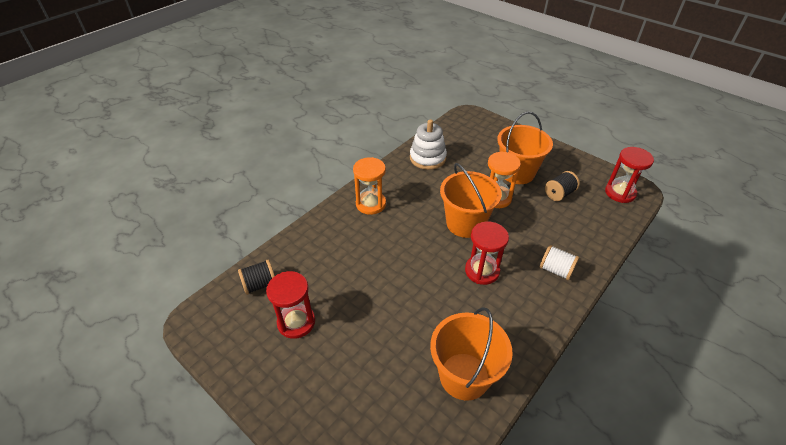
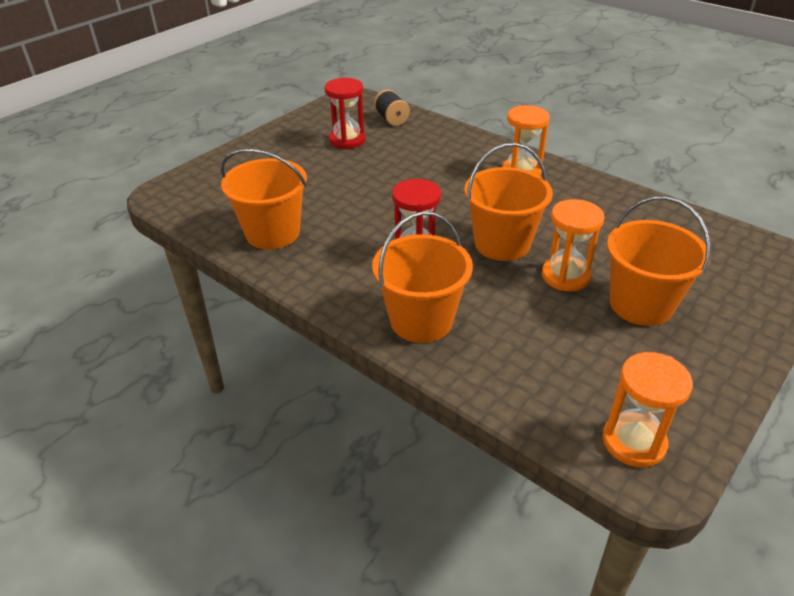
camera: 90 degrees right, 5 degrees down
(427, 158) = (638, 214): white stacking toy -> none
(555, 270) = (421, 320): white spool -> orange bucket
(559, 194) = (600, 350): black spool -> none
(620, 193) = (633, 442): red hourglass -> orange hourglass

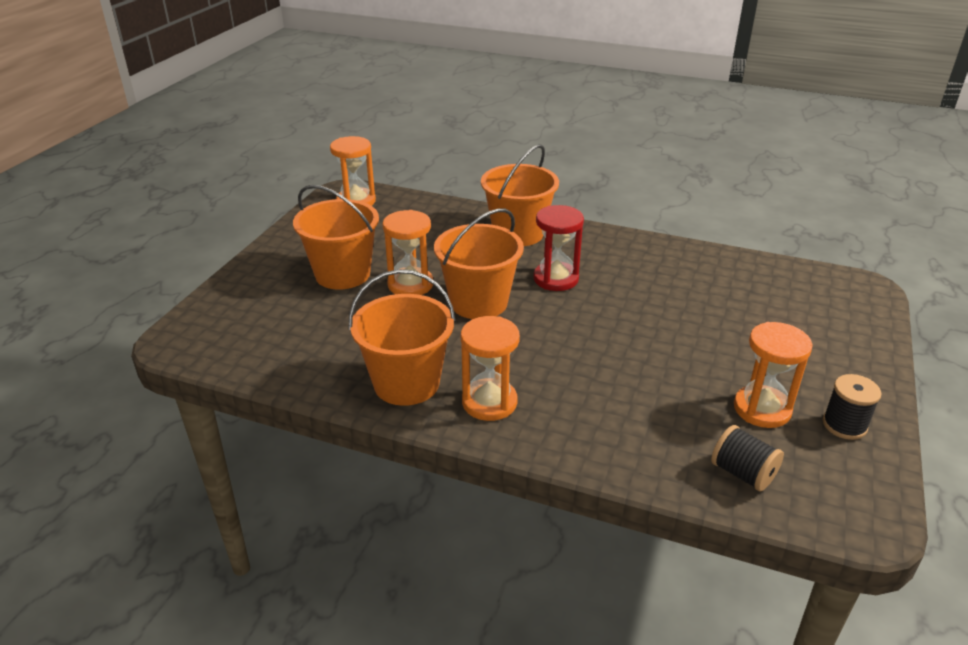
camera: 160 degrees right, 5 degrees down
(272, 233) = (703, 271): orange bucket -> orange bucket (406, 383)
(309, 126) = (844, 425): none -> black spool
(347, 140) = (762, 409): red hourglass -> orange hourglass

